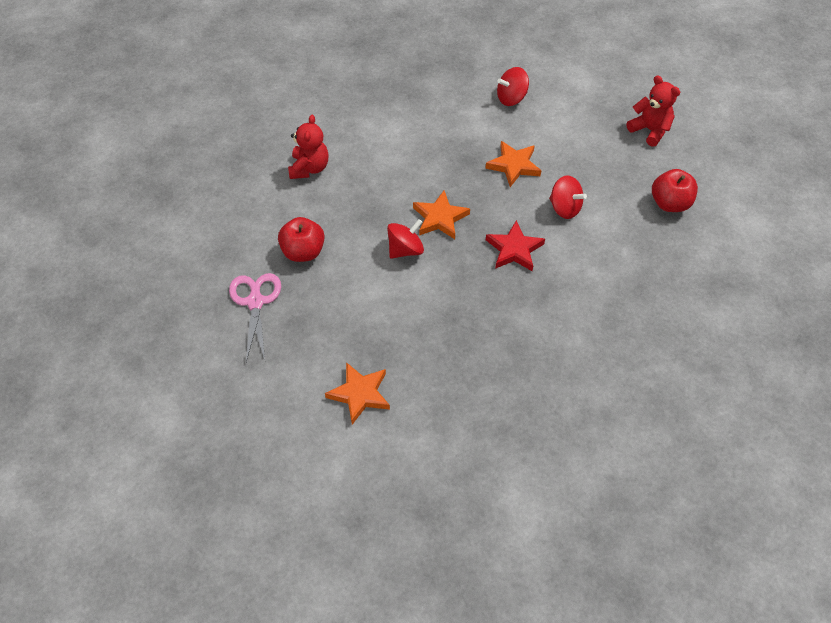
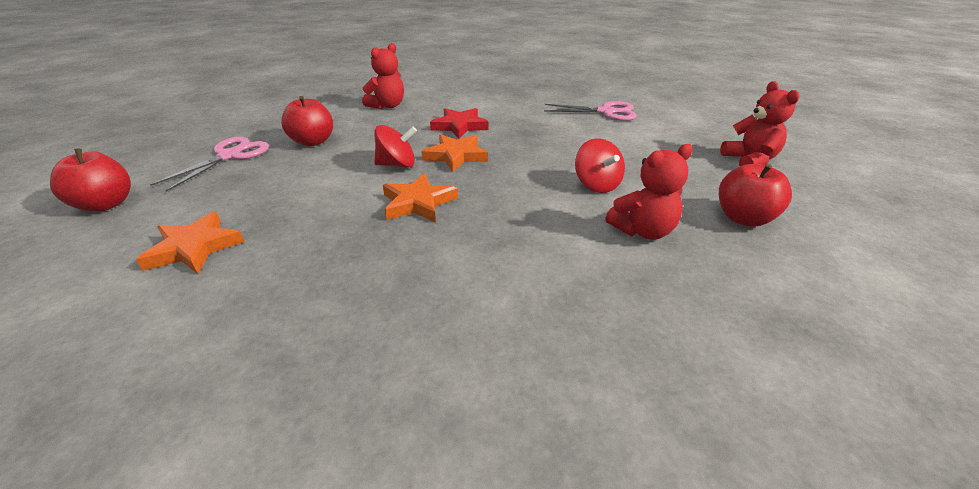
camera: 30 degrees right, 20 degrees down
(236, 395) = (106, 204): none -> red apple
(511, 98) = (606, 112): red spinning top -> pink scissors
(513, 165) = (568, 145): orange star -> orange star (418, 203)
(514, 249) = (506, 196): red star -> red star (459, 126)
(619, 244) = (643, 231): none -> red teddy bear

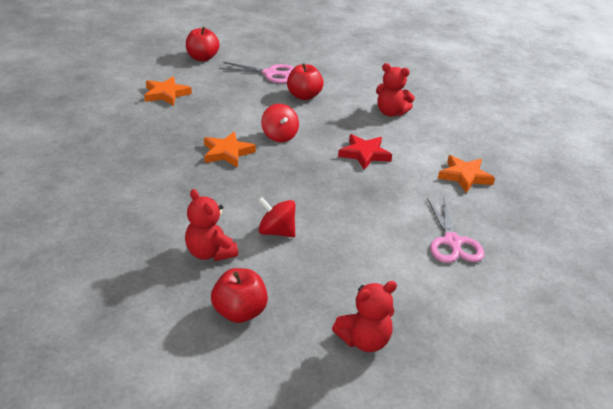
camera: 75 degrees right, 0 degrees up
(456, 156) = (304, 159): orange star -> orange star (464, 176)
(596, 185) = (276, 232): red spinning top -> red spinning top turned 60 degrees clockwise

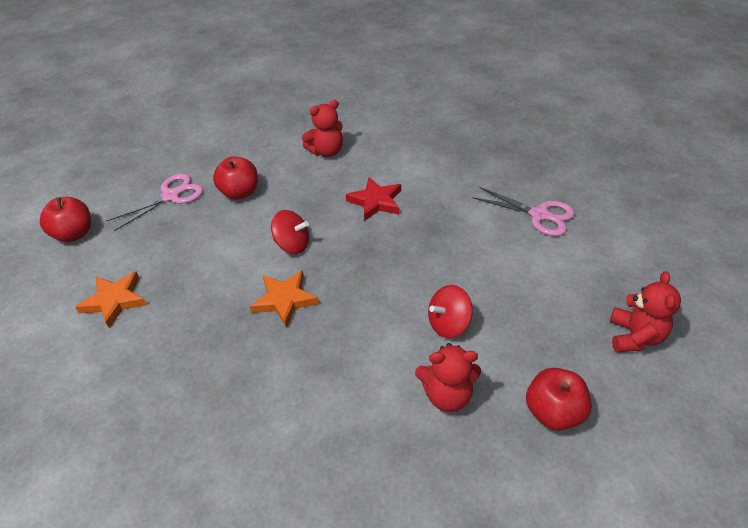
camera: 50 degrees left, 10 degrees up
(464, 176) = (457, 160): orange star -> none

